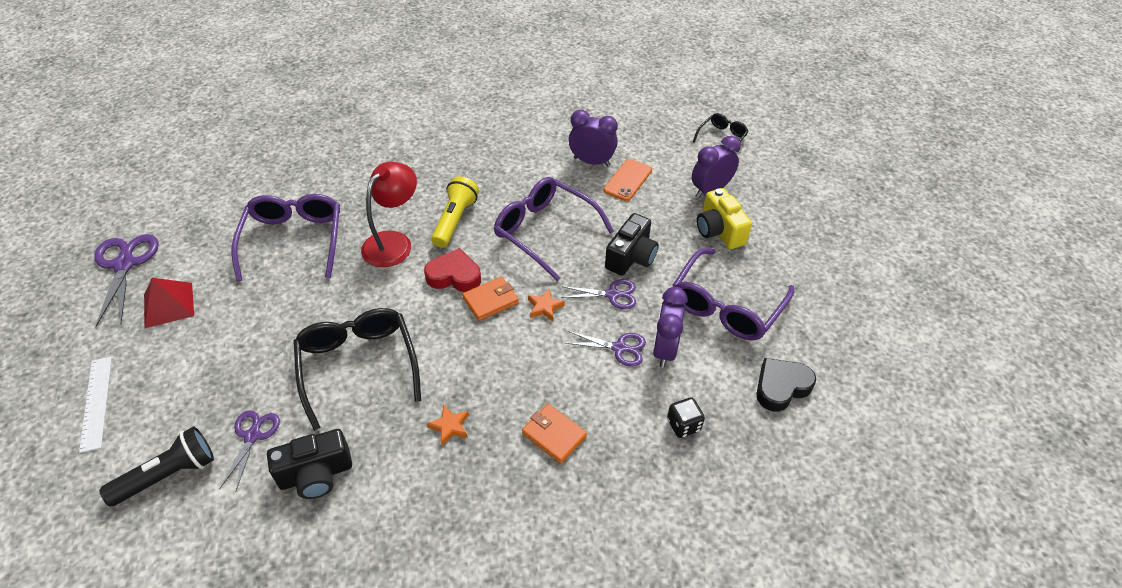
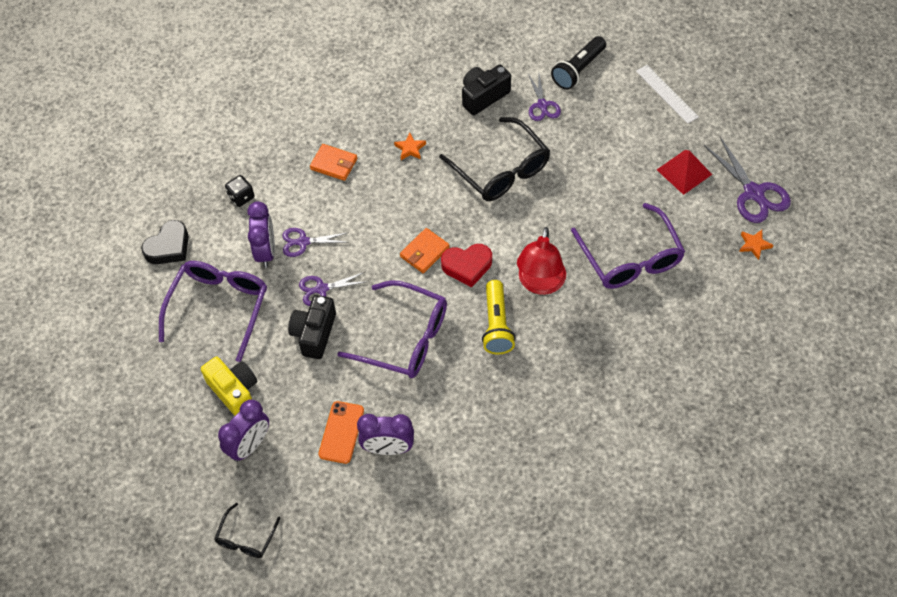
camera: 165 degrees right, 10 degrees up
(545, 307) = (376, 260): orange star -> orange star (754, 245)

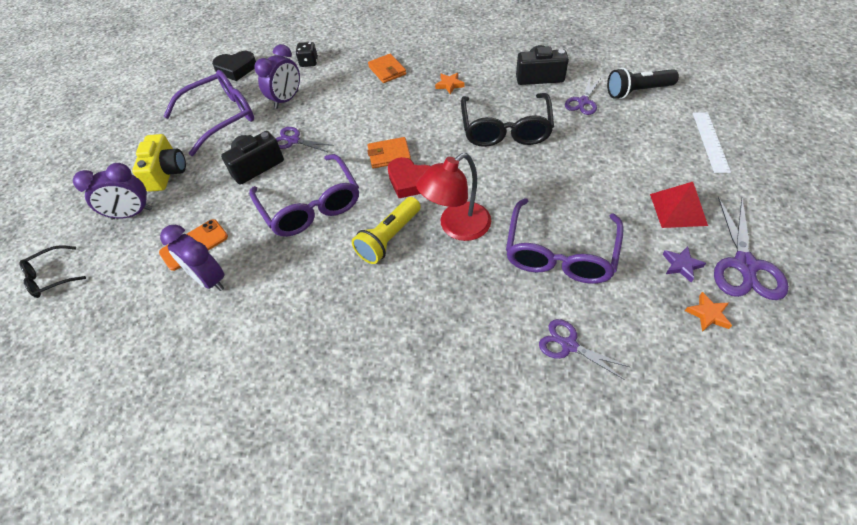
camera: 40 degrees right, 5 degrees down
(303, 242) = (315, 106): purple scissors -> purple scissors (569, 345)
(715, 218) = (681, 265): none -> purple star

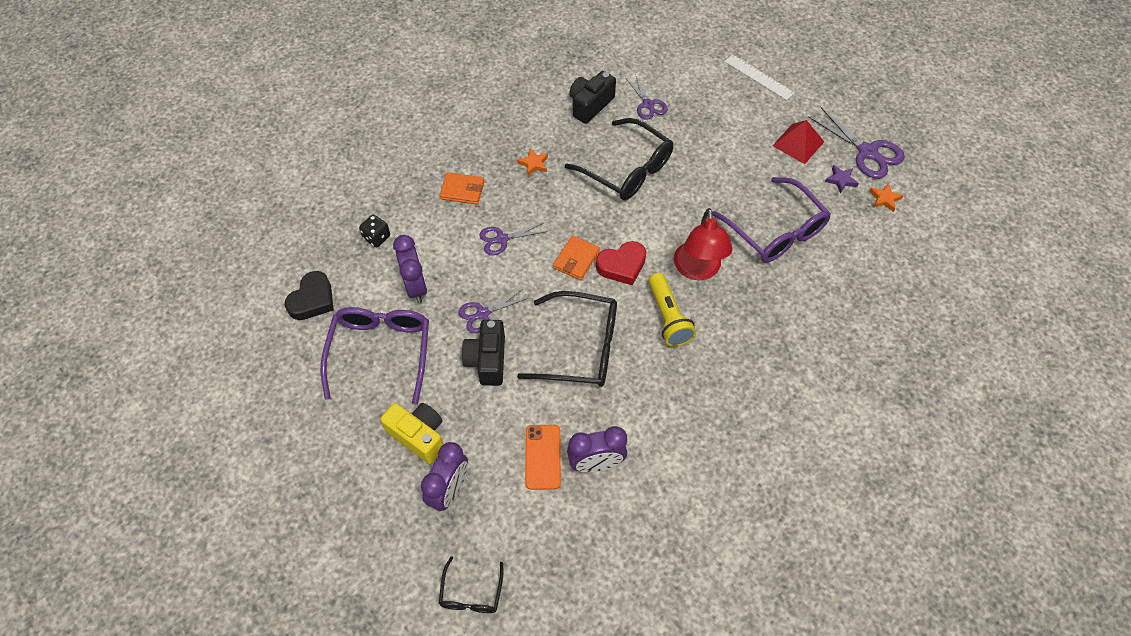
camera: 55 degrees left, 5 degrees up
(311, 206) = (581, 348): purple glasses -> black glasses
(569, 345) = (849, 282): purple scissors -> purple scissors (502, 239)
(637, 91) = (671, 68): black flashlight -> none

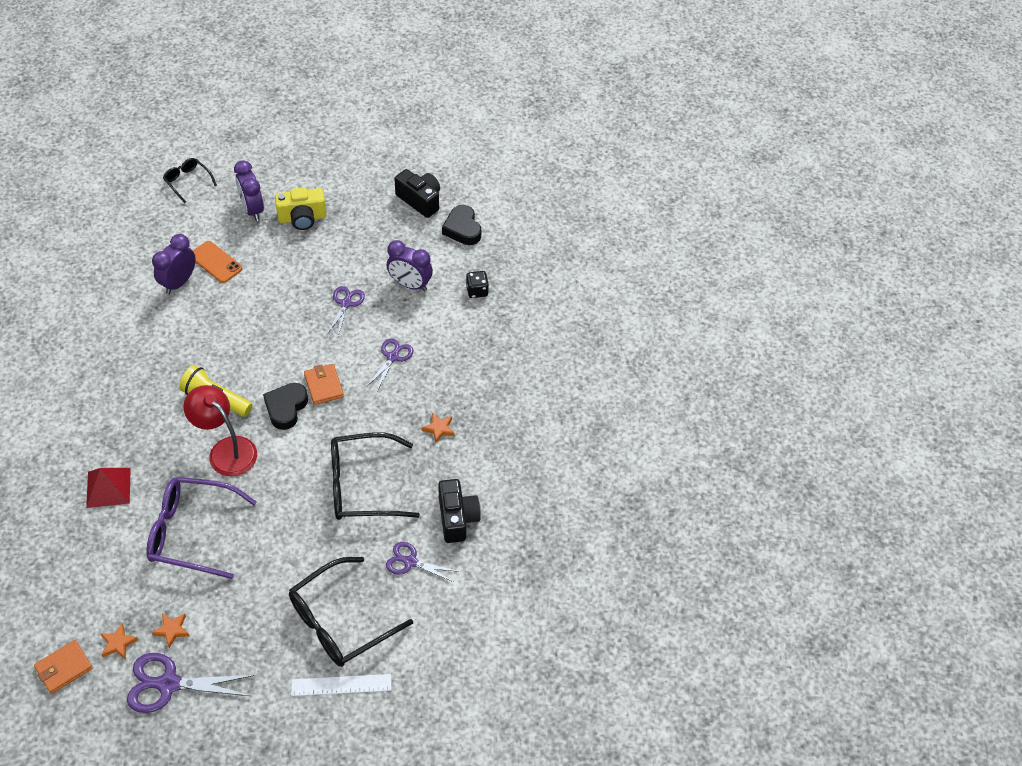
camera: 130 degrees right, 5 degrees down
(381, 351) = (381, 237): purple glasses -> none
(462, 190) = (464, 366): orange wallet -> orange wallet (64, 668)
(487, 360) = (310, 282): black camera -> black camera (420, 200)
(581, 348) = (256, 335): black glasses -> black glasses (340, 621)
(622, 265) = (286, 408): red heart -> black heart
(798, 143) = (241, 637): red pyramid -> red pyramid (108, 487)
(841, 180) = (172, 630): purple star -> orange star

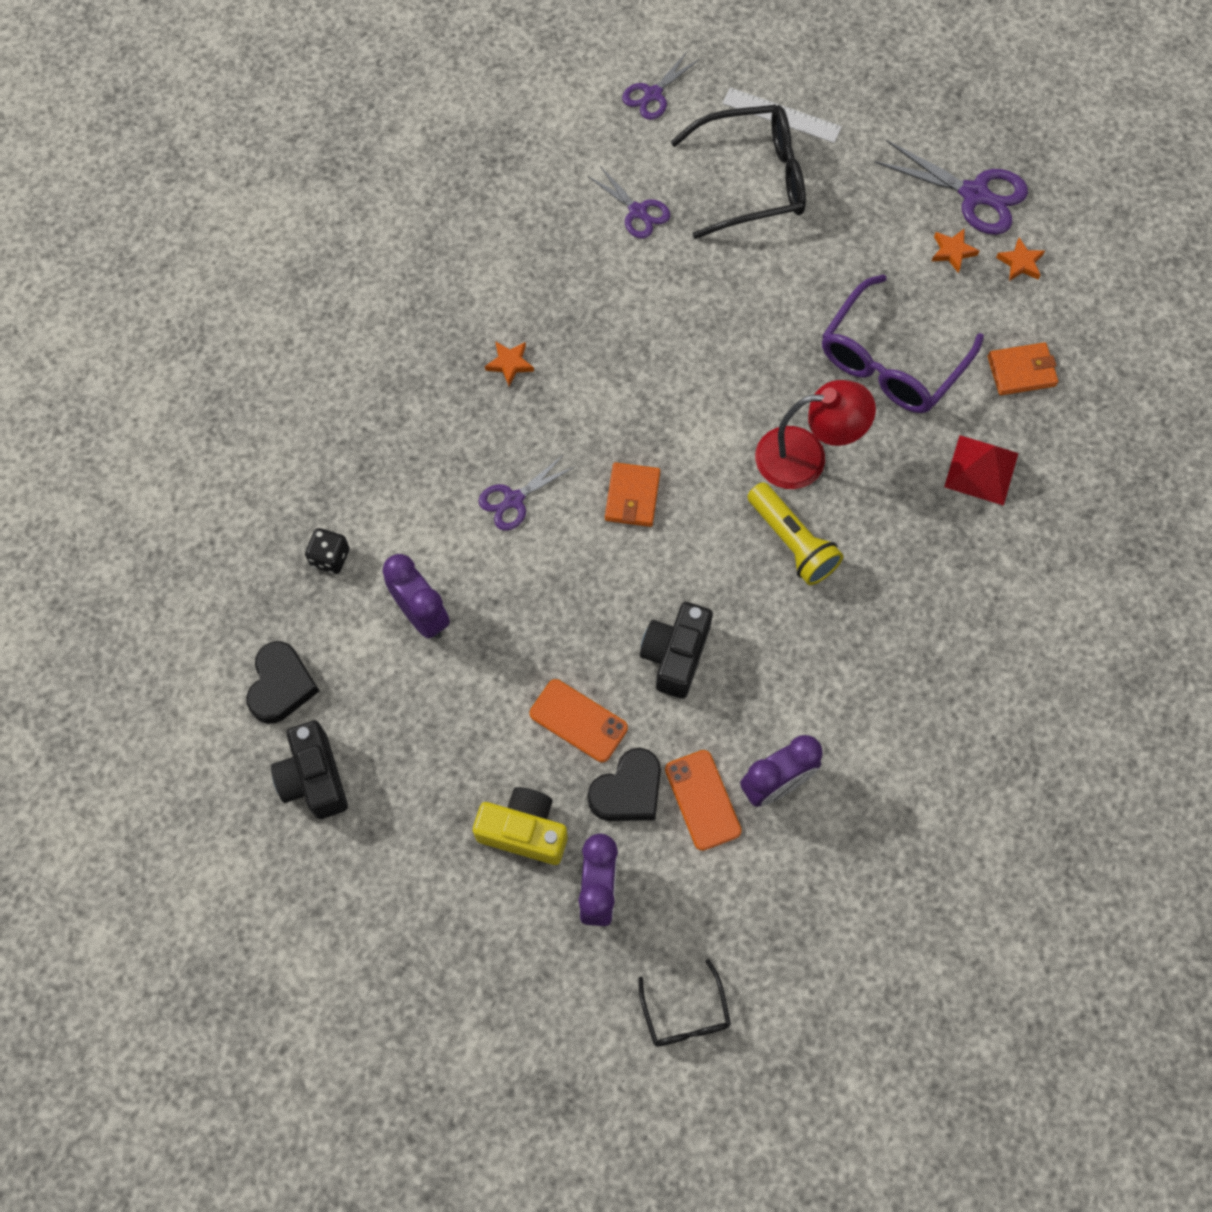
camera: 150 degrees left, 15 degrees up
(64, 668) = (1091, 261): orange wallet -> orange wallet (1021, 371)
(191, 532) = (890, 361): purple glasses -> purple glasses turned 90 degrees clockwise
(226, 450) = (806, 457): red lamp -> red lamp turned 75 degrees counterclockwise
(286, 408) = (699, 485): black heart -> black heart (628, 791)
(298, 271) = (578, 720): none -> orange phone
(346, 303) = (535, 623): purple scissors -> purple scissors (653, 94)
(362, 485) = (649, 330): black glasses -> none
(457, 518) = (553, 239): black camera -> black camera (675, 655)

